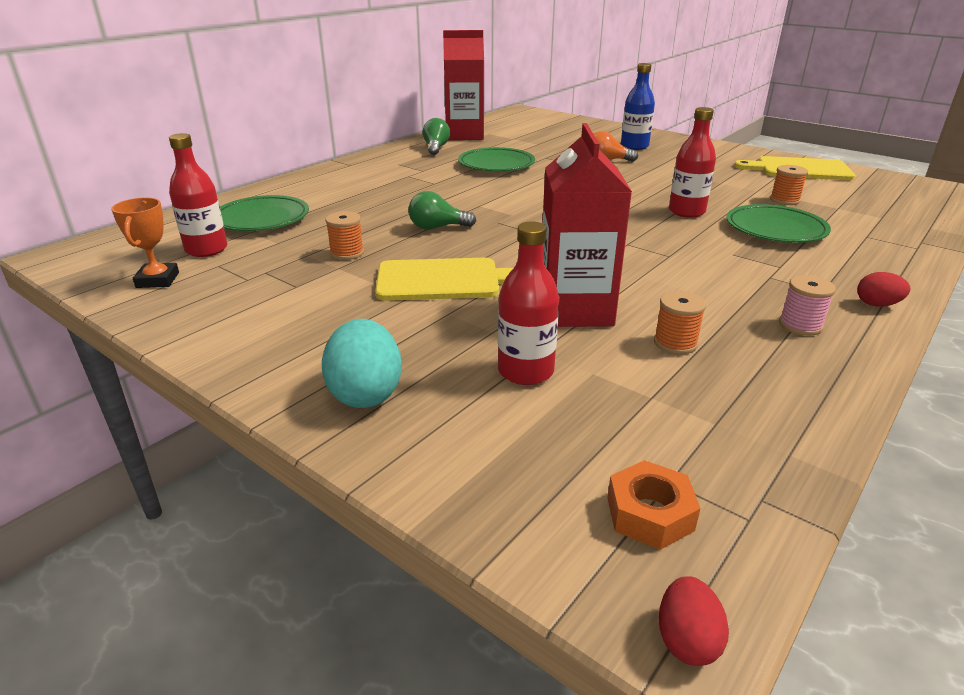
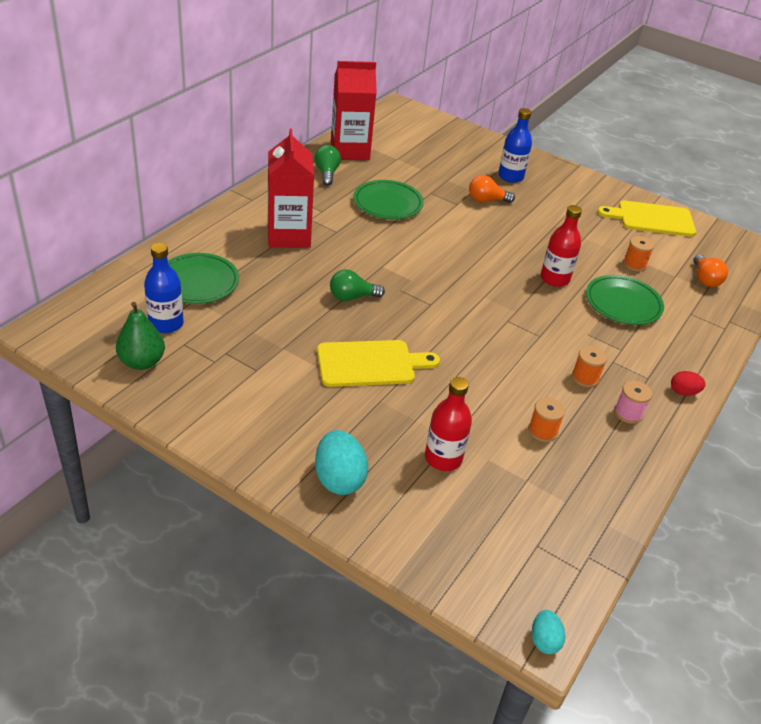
camera: 10 degrees left, 10 degrees up
(158, 280) = (142, 362): orange trophy -> green pear
(206, 249) = (166, 324): red bottle -> blue bottle
(347, 253) = (285, 330): orange spool -> orange spool (585, 378)
(575, 310) = (472, 397): red carton -> red carton (288, 235)
(650, 514) = (526, 567): orange nut -> none
(686, 640) = (544, 640): red egg -> turquoise egg
(877, 210) = (705, 279): none -> orange light bulb

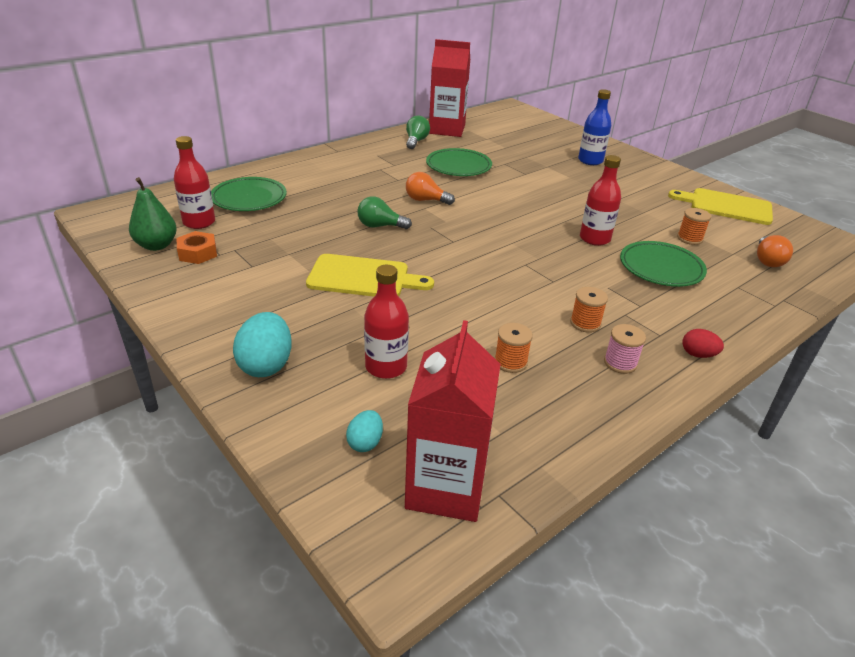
camera: 20 degrees right, 5 degrees down
(166, 324) = (199, 222): blue bottle -> red bottle
(191, 364) = (198, 253): none -> orange nut
(288, 235) = (352, 177): red carton -> red carton (446, 487)
(486, 200) = (556, 174): orange light bulb -> orange light bulb (425, 200)
(544, 640) = (392, 575): turquoise egg -> turquoise egg (365, 442)

